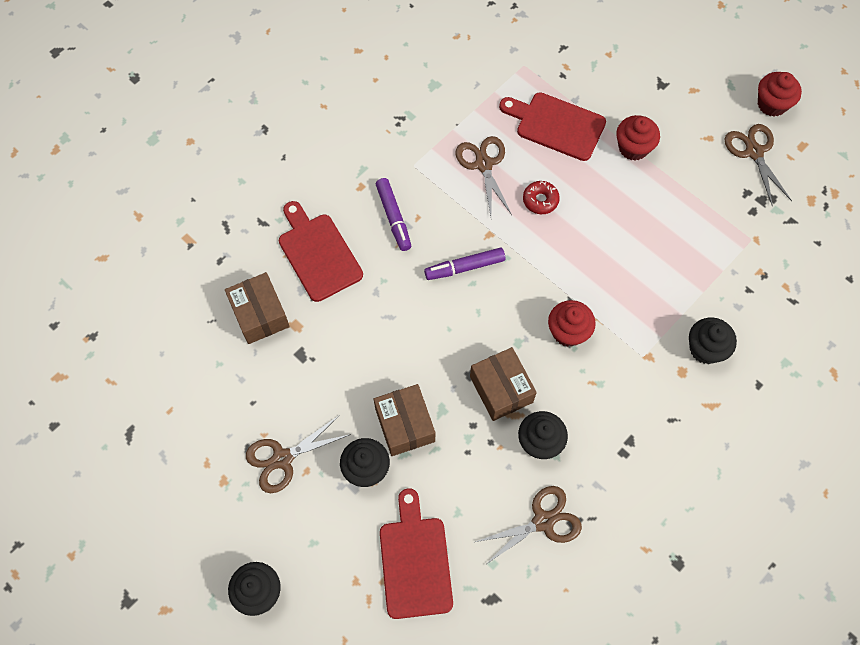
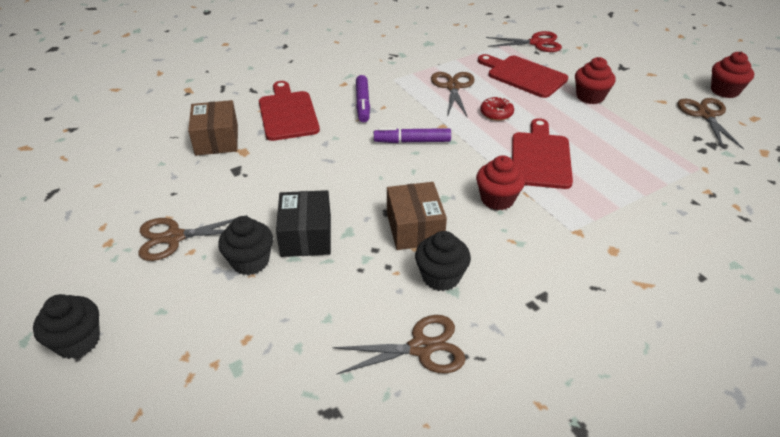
camera: 15 degrees right, 25 degrees down
(405, 425) = (306, 236): brown box -> black box
(415, 561) = (259, 353): red cutting board -> red cutting board (540, 157)
(559, 57) = (536, 43): none -> red scissors
(705, 349) = (642, 237): black cupcake -> none

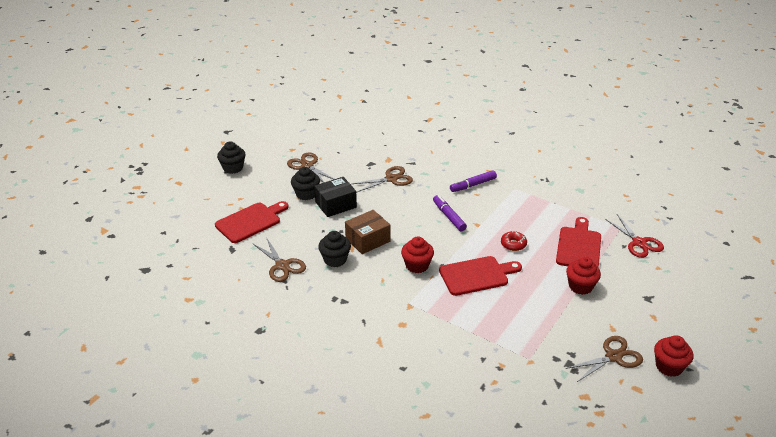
camera: 65 degrees right, 5 degrees down
(217, 140) = (391, 147): brown box -> none
(288, 113) = (437, 161): red cutting board -> red cutting board (250, 221)
(453, 87) = (529, 217): brown scissors -> brown scissors (391, 179)

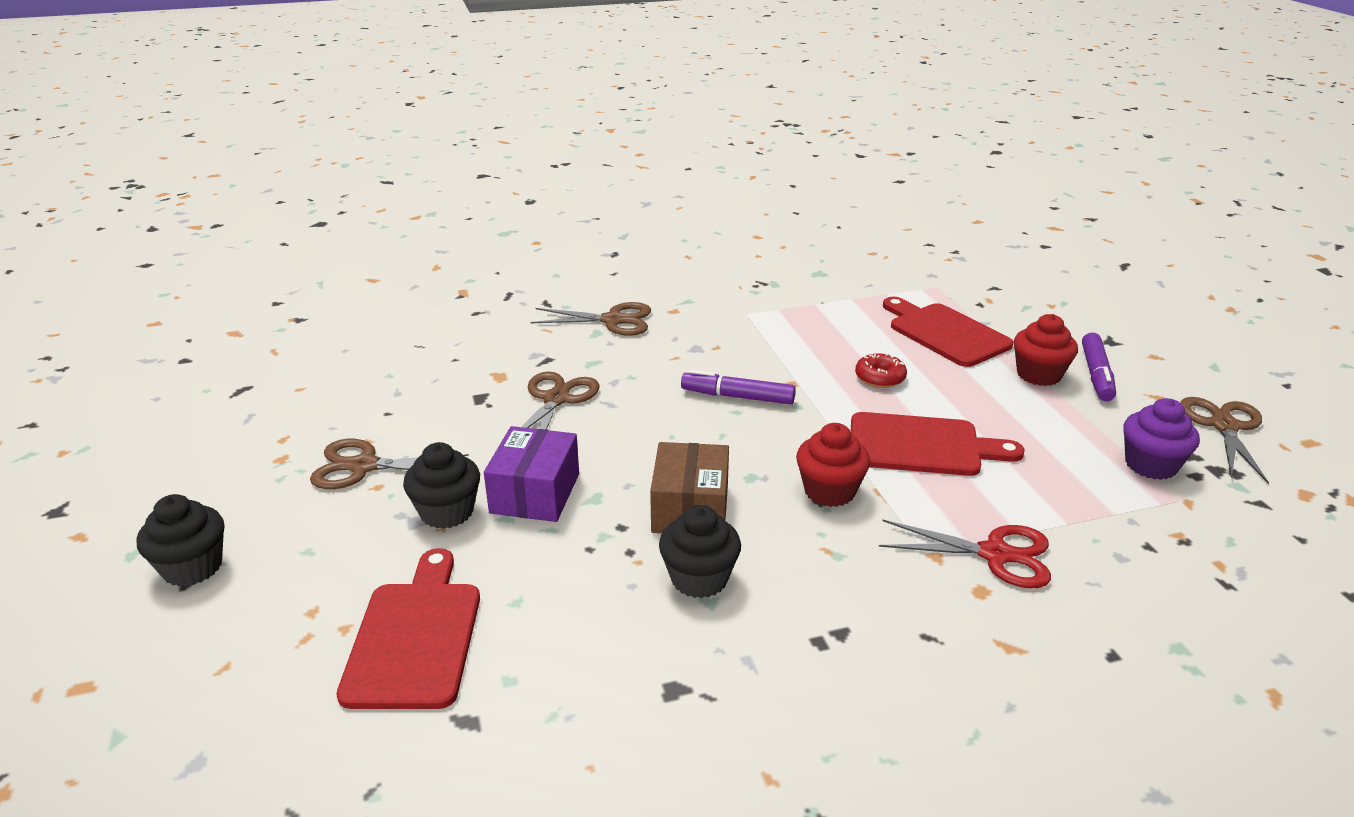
camera: 50 degrees left, 5 degrees down
(282, 265) = (628, 665): brown scissors -> brown scissors (613, 320)
(336, 205) = (535, 493): black box -> purple box
(473, 185) = (689, 339): purple marker -> purple marker (1096, 374)
(477, 275) = (922, 446): red cutting board -> red cutting board turned 75 degrees clockwise
(546, 342) = (1150, 465): none -> purple cupcake
(639, 243) = (984, 292): red scissors -> red scissors (995, 554)
(669, 366) = (1273, 396): red cupcake -> none

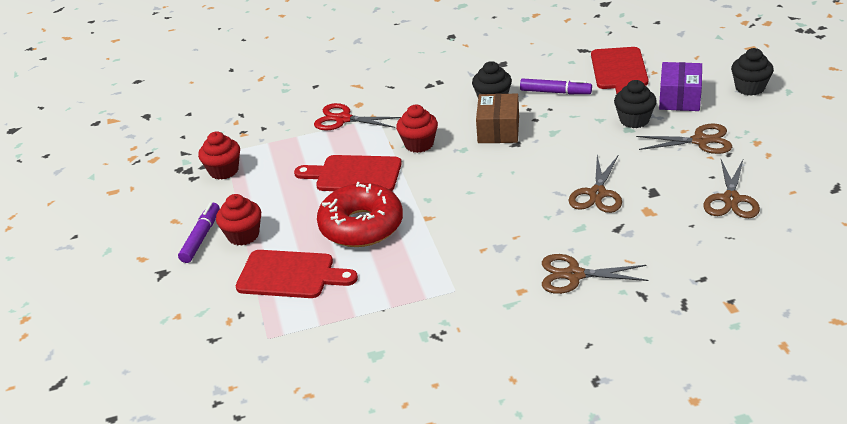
camera: 175 degrees left, 5 degrees up
(535, 493) = (588, 132): purple box -> purple box (679, 98)
(738, 397) = (467, 203): purple marker -> purple marker (555, 92)
(880, 378) = (361, 226): red donut -> red donut, size x2.27
(945, 333) = (290, 275): red cutting board -> red cutting board turned 45 degrees counterclockwise
(1150, 465) = (224, 171): purple cupcake -> red cupcake
(1224, 426) = (153, 200): brown scissors -> brown scissors (731, 199)

